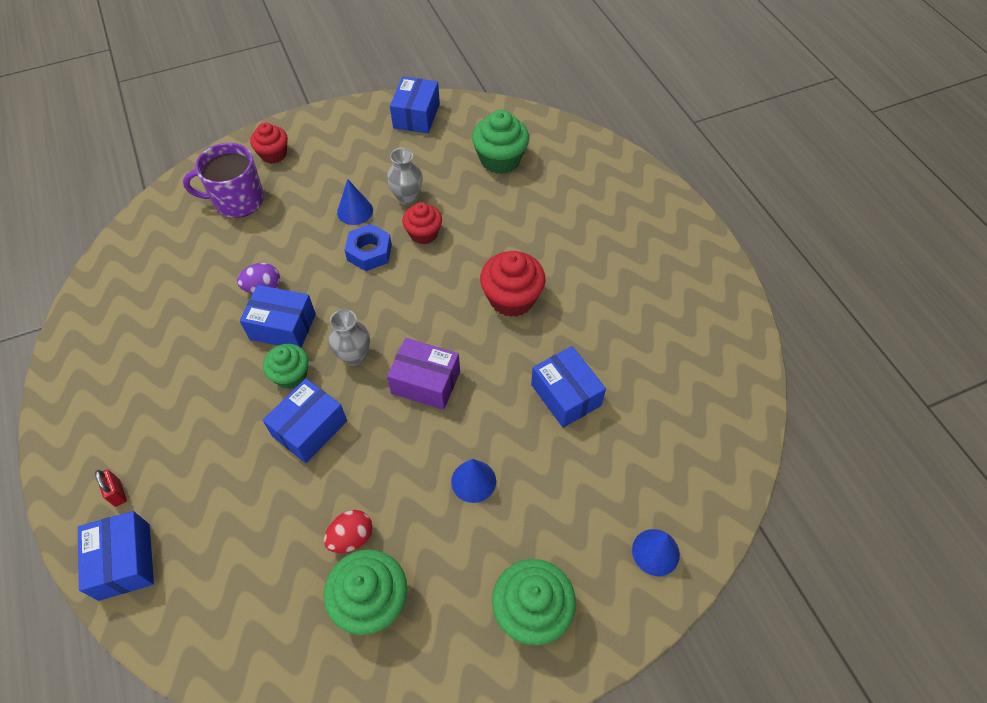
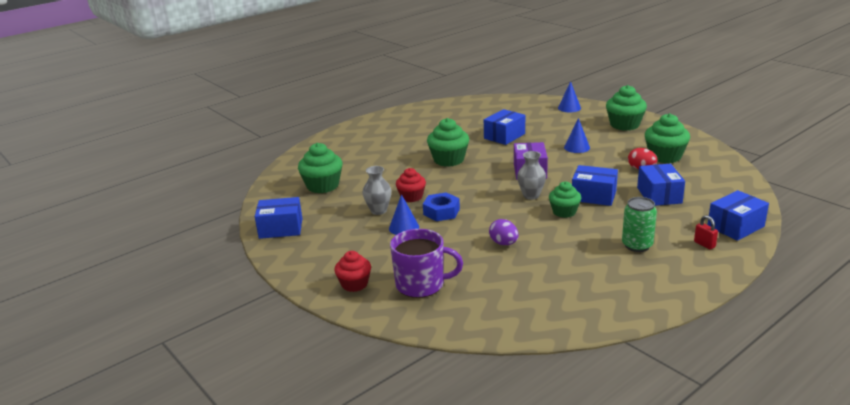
camera: 105 degrees left, 30 degrees down
(117, 493) = (704, 244): red padlock -> red padlock turned 75 degrees counterclockwise
(168, 416) = (637, 245): none -> green can
(237, 200) = (421, 284): purple mug -> purple mug turned 60 degrees counterclockwise
(283, 326) = (530, 226): blue box -> blue box (659, 195)
(512, 298) = (449, 160): red cupcake -> green cupcake

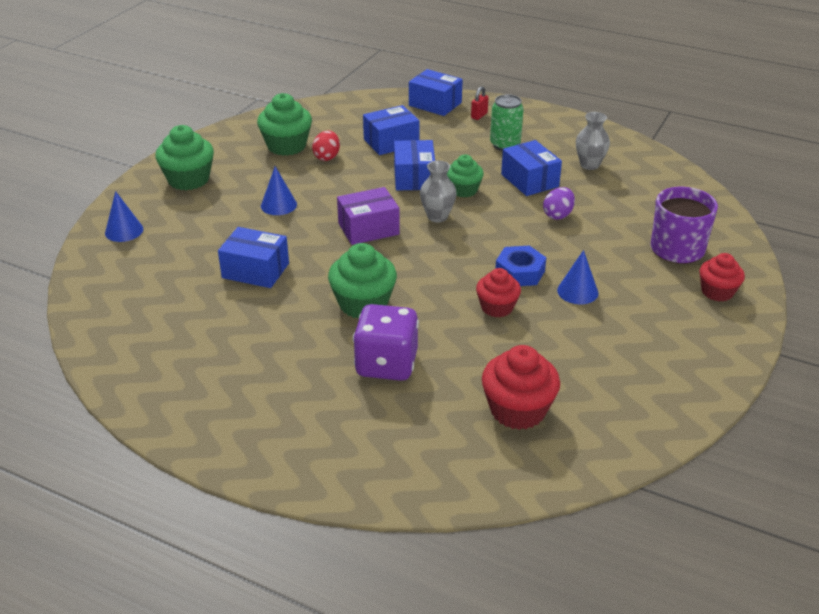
camera: 115 degrees left, 10 degrees up
(281, 228) = (664, 403): blue box -> blue box (529, 180)
(323, 186) = (518, 410): green cupcake -> red cupcake
(378, 211) = (552, 325): grey vase -> grey vase (589, 165)
(391, 159) = (386, 364): none -> purple dice

